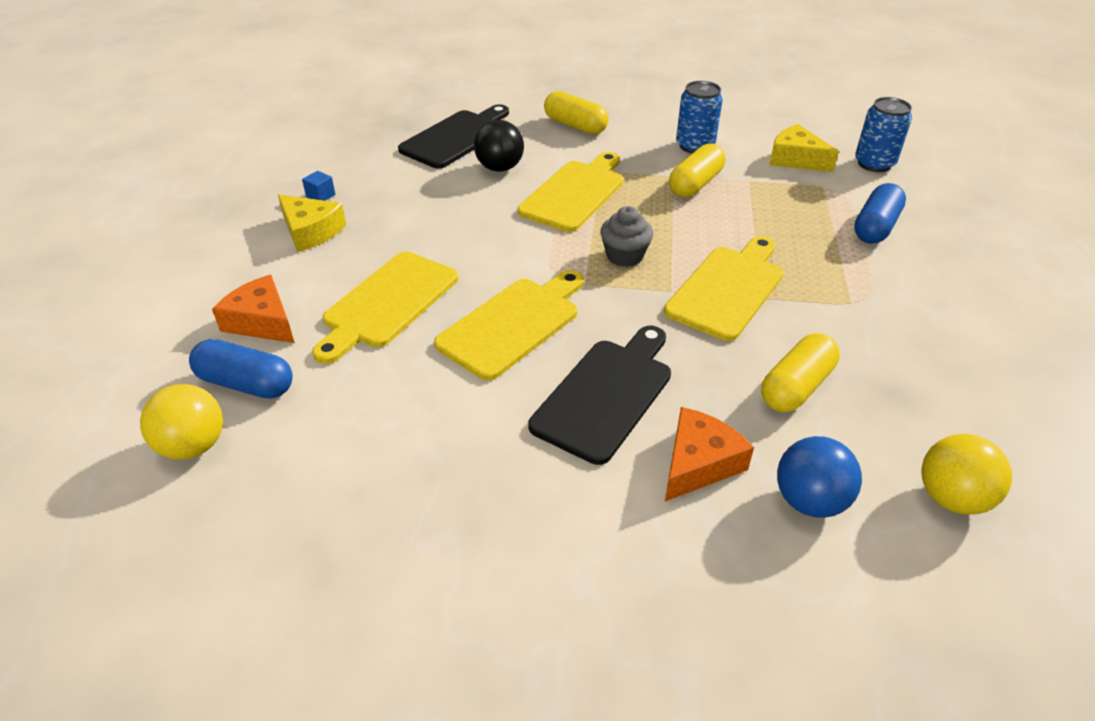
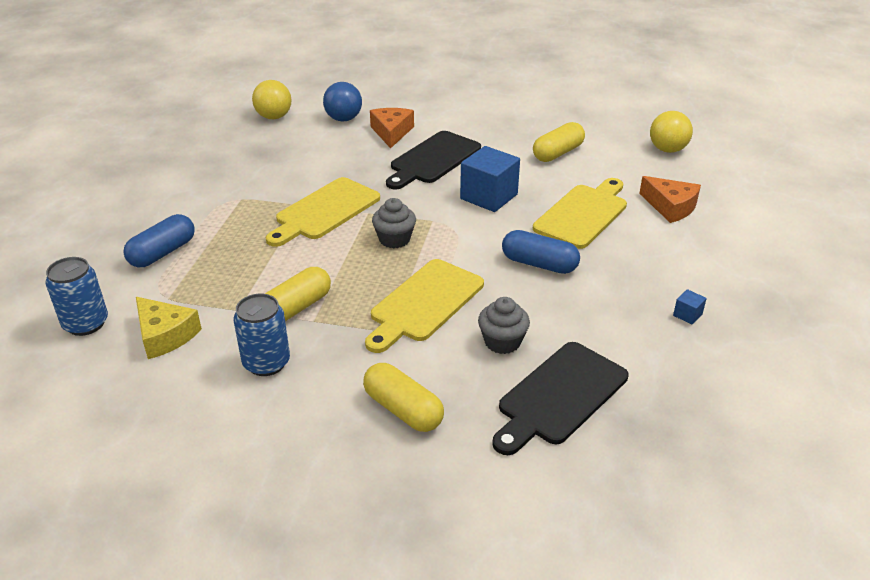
camera: 175 degrees left, 5 degrees down
(246, 383) = (657, 174): blue capsule -> blue capsule (539, 264)
(311, 231) = (675, 275): yellow cheese -> none
(500, 168) = (502, 342): black ball -> grey cupcake
(513, 324) = (489, 197): yellow cutting board -> blue cube
(698, 463) = (391, 132): orange cheese -> orange cheese turned 135 degrees clockwise
(796, 387) = (317, 158): yellow capsule -> yellow capsule (557, 153)

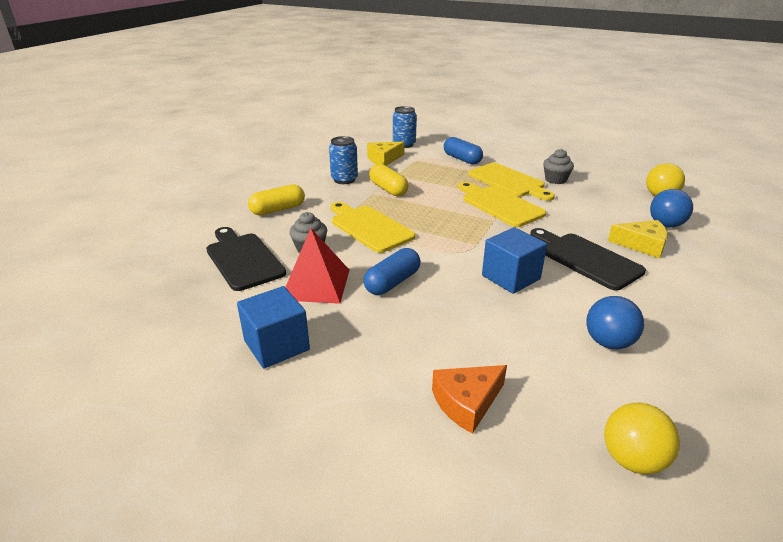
camera: 105 degrees right, 5 degrees down
(391, 132) = (642, 245): orange cheese -> yellow cheese
(394, 239) = (453, 226): grey cupcake -> grey cupcake (555, 179)
(557, 153) = (608, 342): yellow capsule -> blue ball
(575, 316) = (316, 284): none -> red pyramid
(583, 214) = (466, 327): yellow cutting board -> yellow cutting board (508, 181)
(687, 315) = (276, 345): blue cube -> blue cube, size x2.36

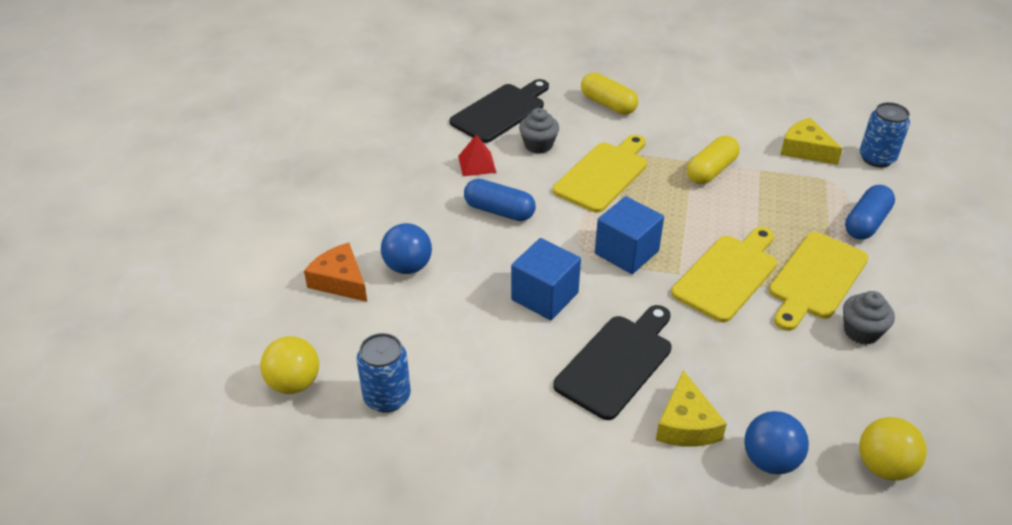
camera: 75 degrees right, 10 degrees up
(276, 345) = (383, 165): blue cube -> blue cube (626, 252)
(316, 284) = (477, 164): red pyramid -> red pyramid, size x0.58
(344, 180) = (715, 131): blue can -> blue can (387, 397)
(608, 342) = (448, 376): blue ball -> blue ball (408, 267)

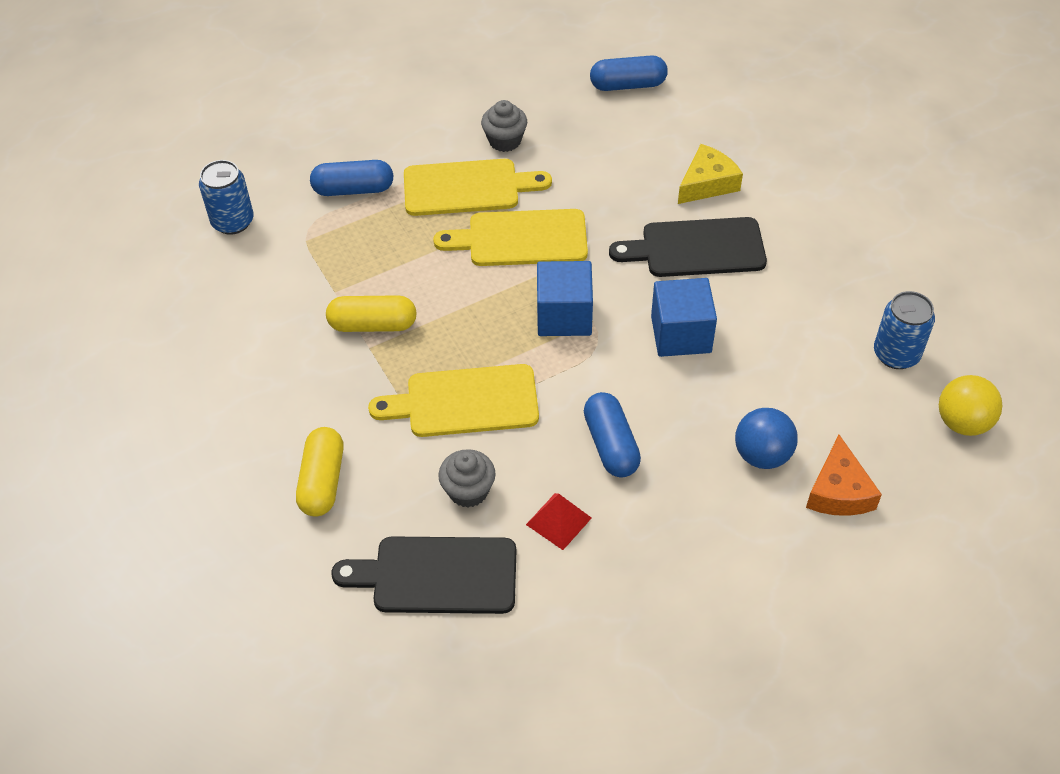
camera: 130 degrees left, 10 degrees up
(770, 460) = (687, 132): blue ball -> none
(805, 150) = (264, 275): yellow cheese -> none
(884, 466) = (628, 85): yellow ball -> blue capsule

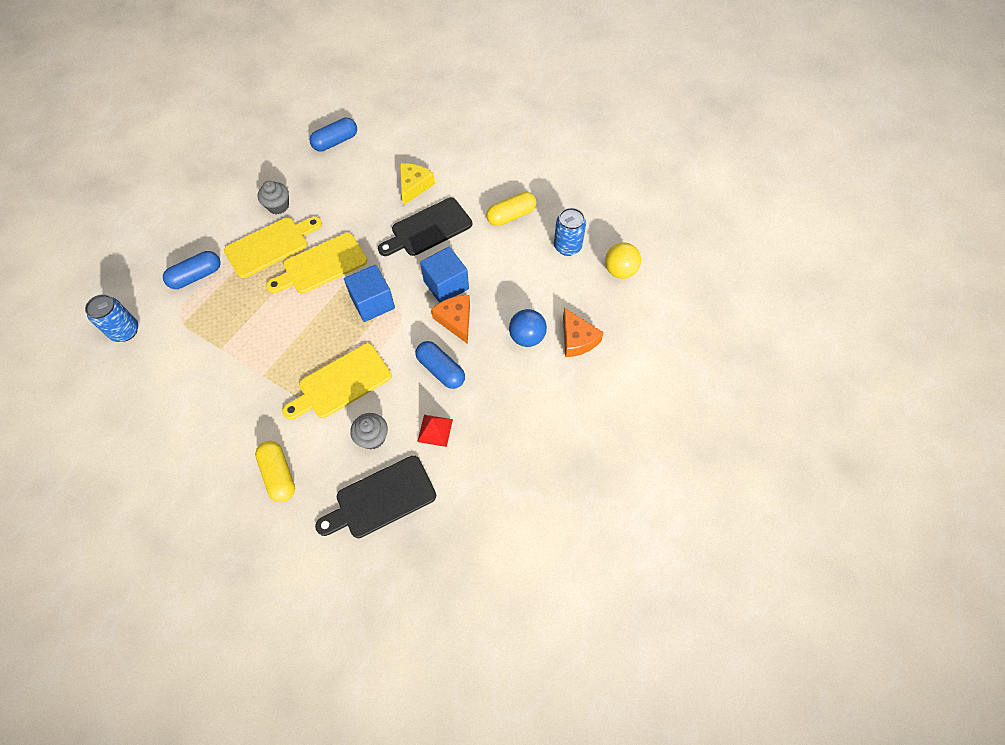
camera: 30 degrees left, 10 degrees up
(373, 324) = (257, 359): yellow capsule -> yellow capsule (511, 216)
(669, 387) = (456, 320): none -> orange cheese

